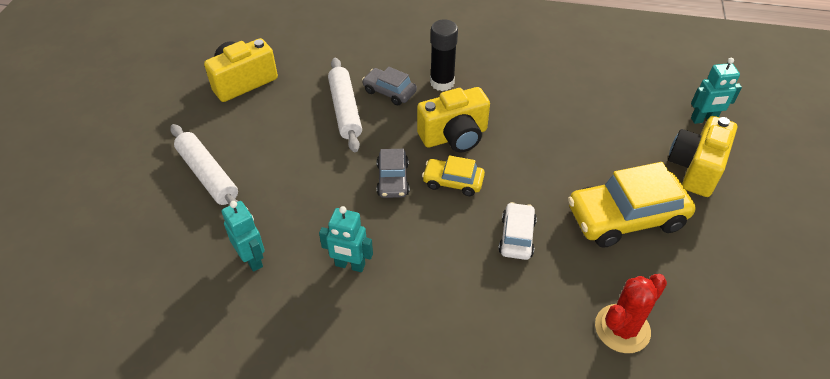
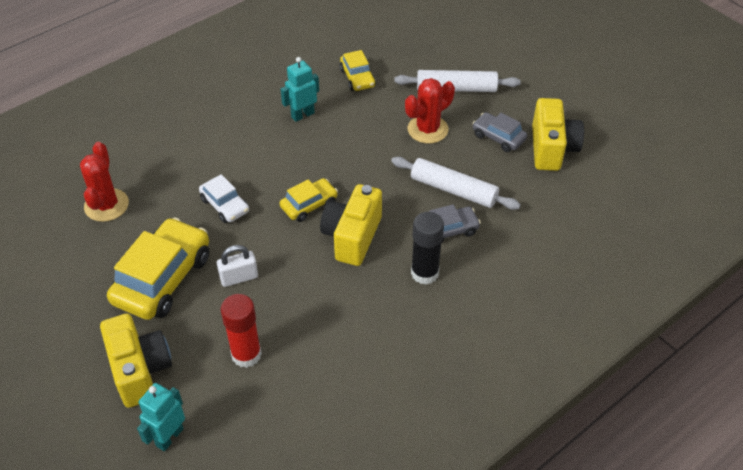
camera: 130 degrees right, 0 degrees up
(252, 259) = (357, 78): turquoise robot -> yellow car
(286, 163) = (427, 129): none -> red cactus
(393, 179) = (349, 174): grey car -> grey car (498, 137)
(566, 173) = (239, 277): none -> white padlock
(611, 125) = (246, 354): none -> red glue stick

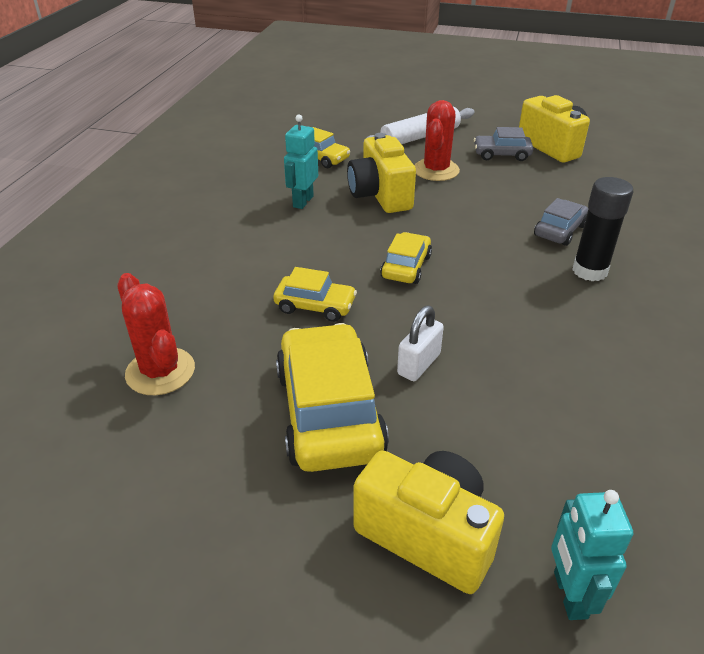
camera: 35 degrees left, 10 degrees down
(225, 205) = (315, 306): white car -> yellow car
(246, 354) = (529, 436): red glue stick -> none
(352, 237) = (484, 273): yellow camera -> yellow camera (380, 195)
(453, 190) = (520, 202): white rolling pin -> none

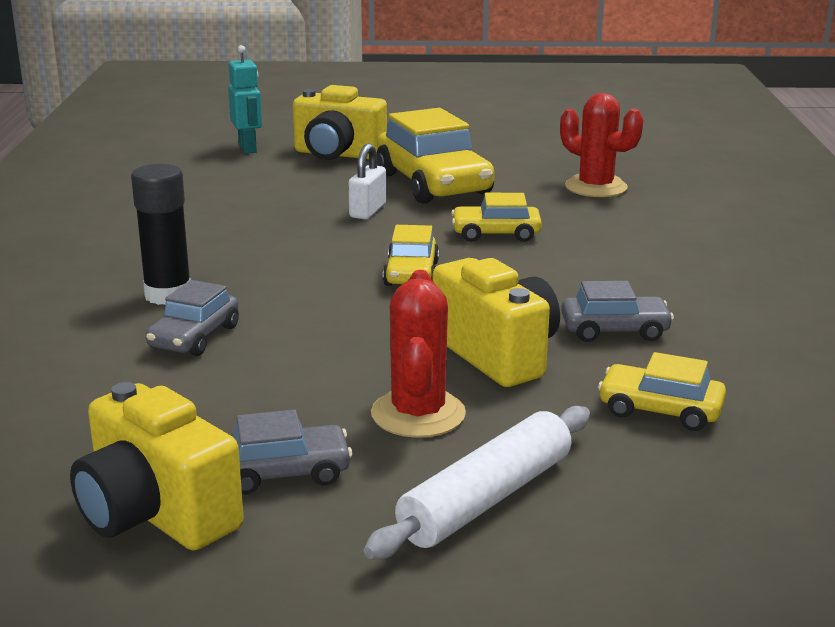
camera: 165 degrees right, 15 degrees down
(302, 201) = (614, 330): turquoise robot -> grey car

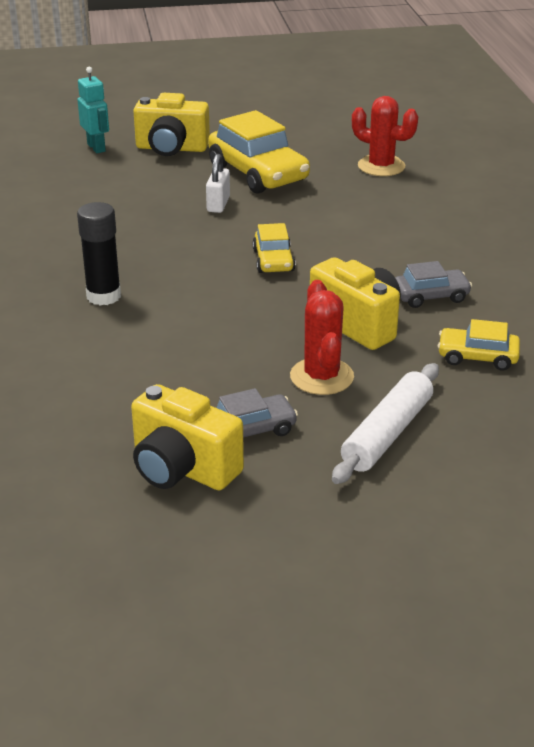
camera: 10 degrees left, 10 degrees up
(194, 337) = (141, 331): grey car -> none
(496, 234) = (321, 218): yellow car -> none

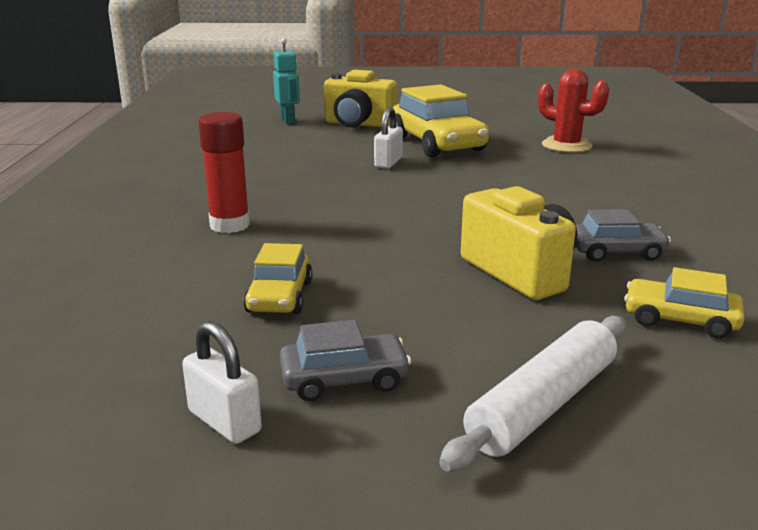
camera: 10 degrees right, 10 degrees down
(103, 296) = (230, 225): black glue stick -> red glue stick
(182, 468) = (224, 422): yellow camera -> white padlock
(273, 260) = (432, 208): yellow car -> yellow car (280, 297)
(321, 377) = (461, 324): red cactus -> none

